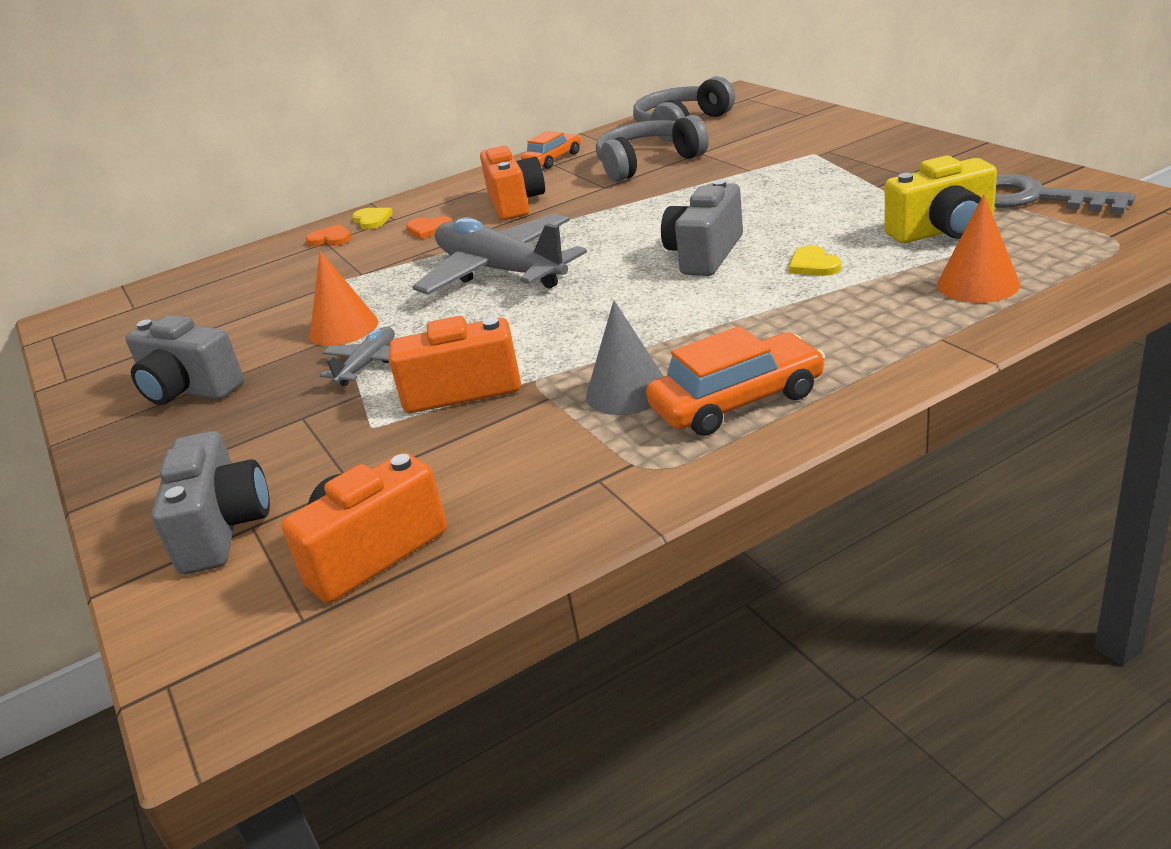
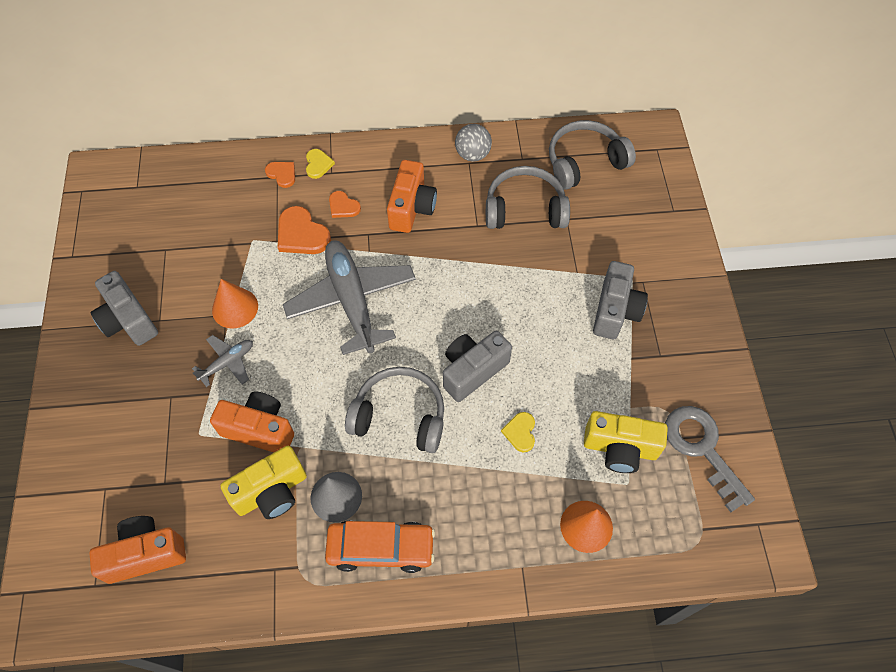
camera: 20 degrees right, 30 degrees up
(223, 528) = (91, 480): grey camera -> grey camera (615, 311)
(391, 259) = (301, 234): none -> orange heart
(528, 425) = (271, 492): none -> yellow camera
(553, 159) = (472, 154): orange car -> grey ball
(648, 311) = (400, 416): none -> grey headphones

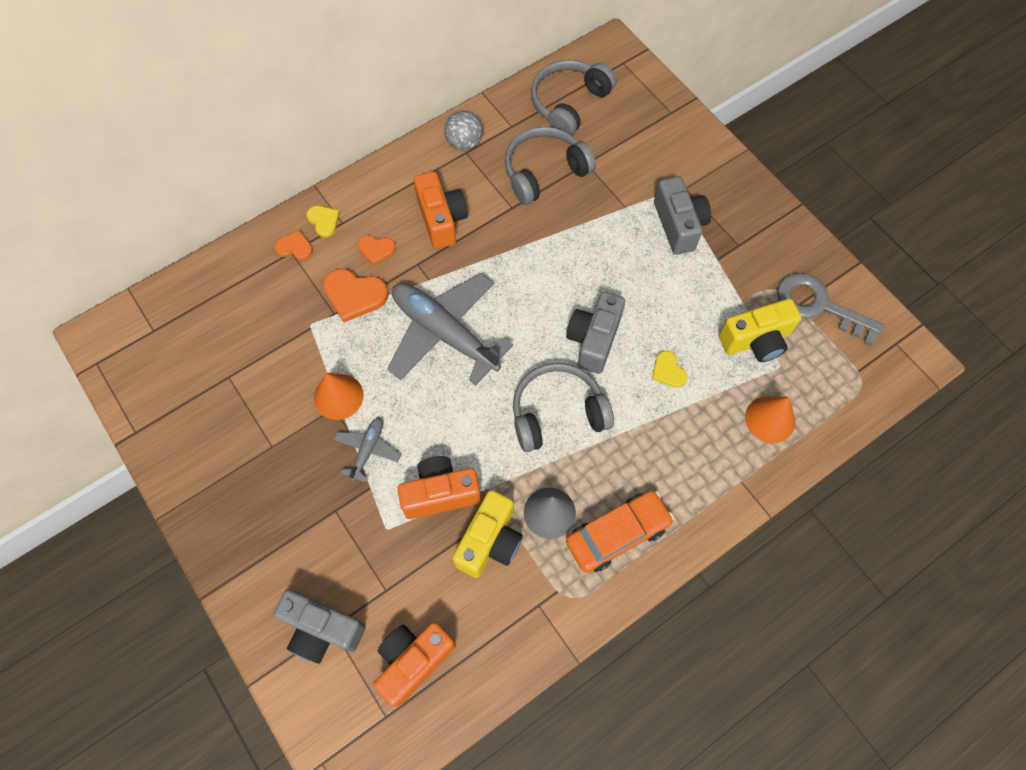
camera: 30 degrees left, 5 degrees up
(128, 320) = (241, 462): grey camera -> grey camera (322, 629)

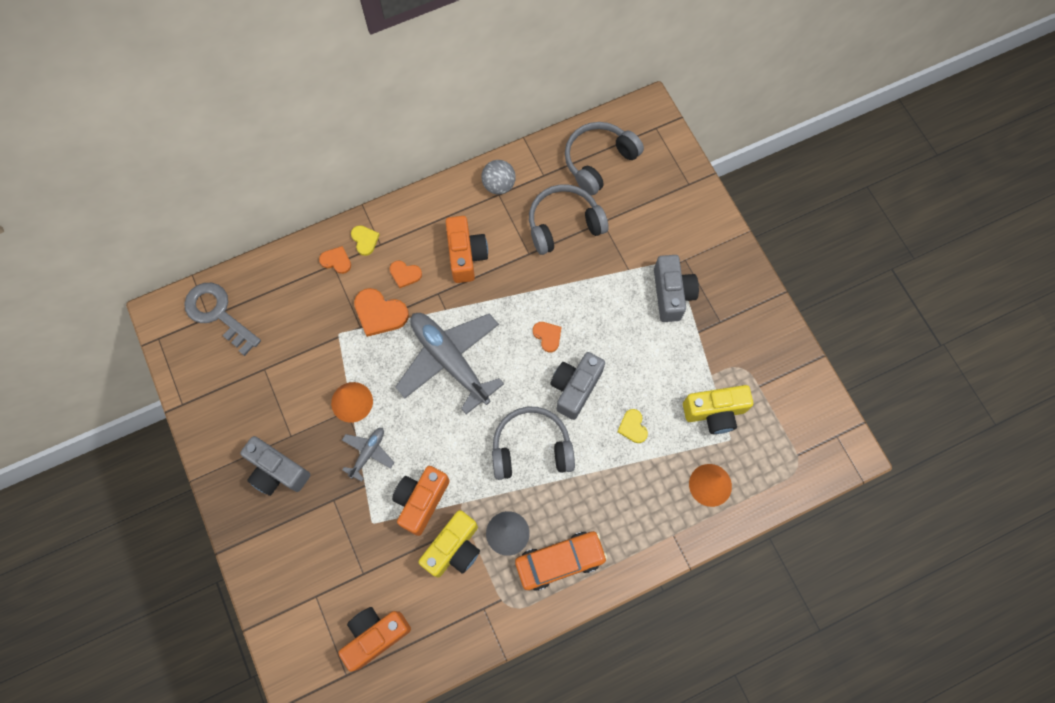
camera: 10 degrees right, 5 degrees up
(322, 629) = (307, 596): grey camera -> grey camera (277, 471)
(440, 493) = (421, 501): orange camera -> orange camera turned 60 degrees counterclockwise
(551, 290) = (547, 336): none -> orange heart
(819, 306) = (777, 390): grey key -> grey key (218, 314)

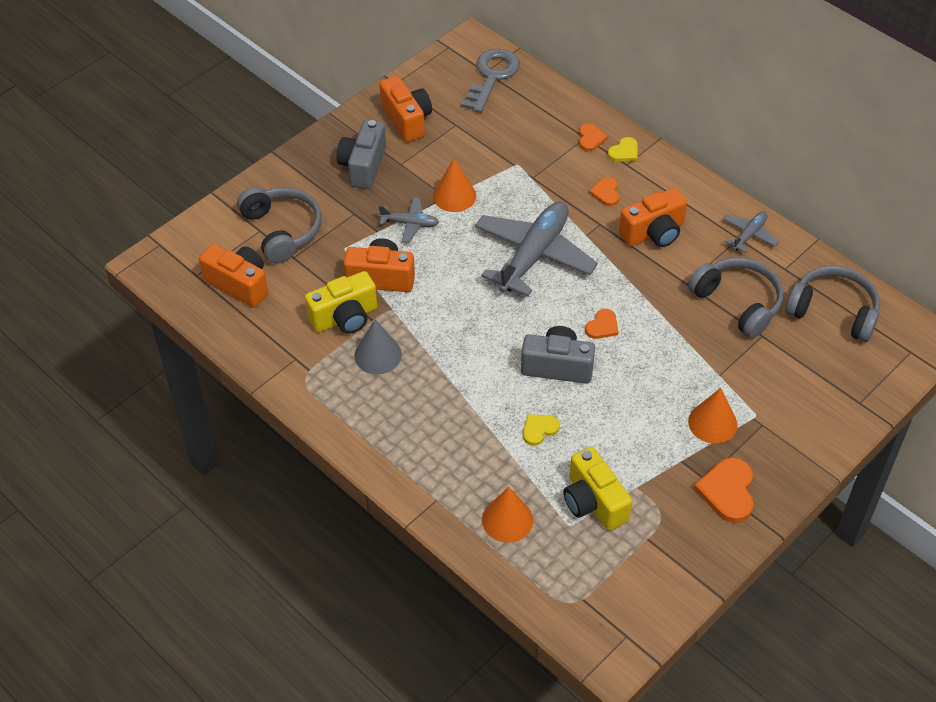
camera: 70 degrees right, 20 degrees down
(237, 411) = (407, 120): none -> orange camera
(380, 313) = (554, 187): orange heart -> orange heart (727, 491)
(454, 548) = (345, 317): yellow camera -> yellow camera turned 45 degrees counterclockwise
(499, 185) = (749, 235): grey ball -> grey plane
(531, 448) = (474, 348): grey headphones -> grey headphones (282, 230)
(560, 561) = (367, 407): orange car -> none
(671, 294) = (712, 423): grey camera -> orange cone

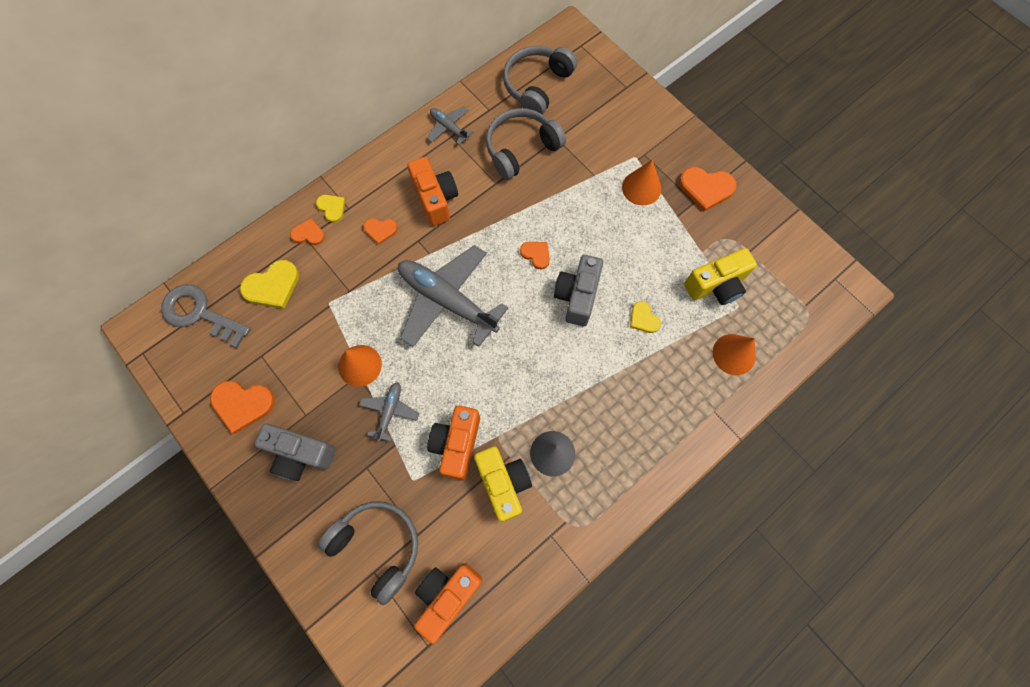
camera: 85 degrees left, 20 degrees up
(282, 230) = (377, 546): grey headphones -> grey headphones turned 60 degrees clockwise
(407, 120) = (243, 404): orange camera -> orange heart
(528, 121) = (272, 286): none -> yellow heart

